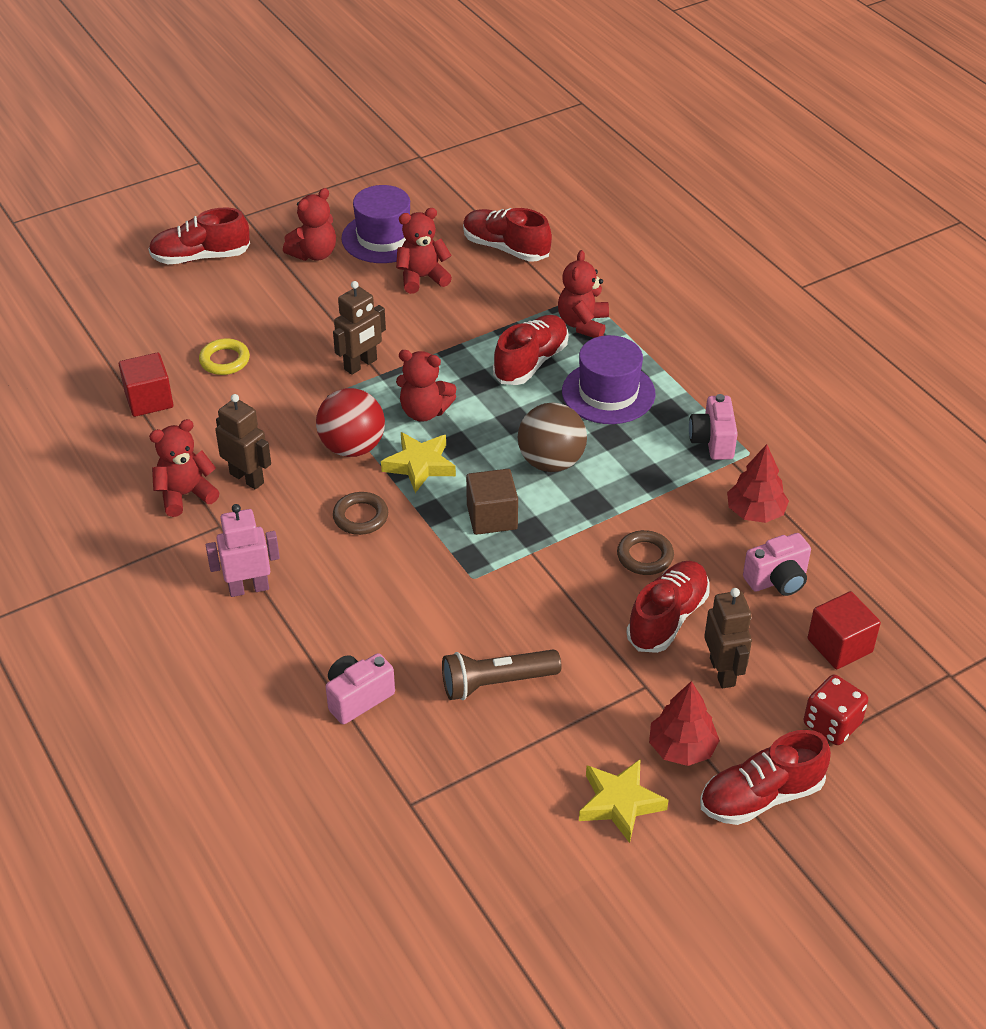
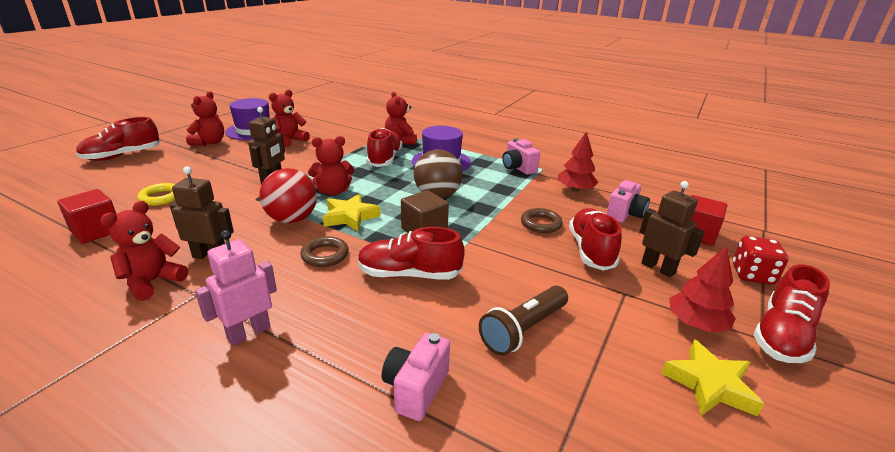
camera: 30 degrees left, 15 degrees down
(505, 248) = (332, 124): red shoe -> red shoe (409, 274)

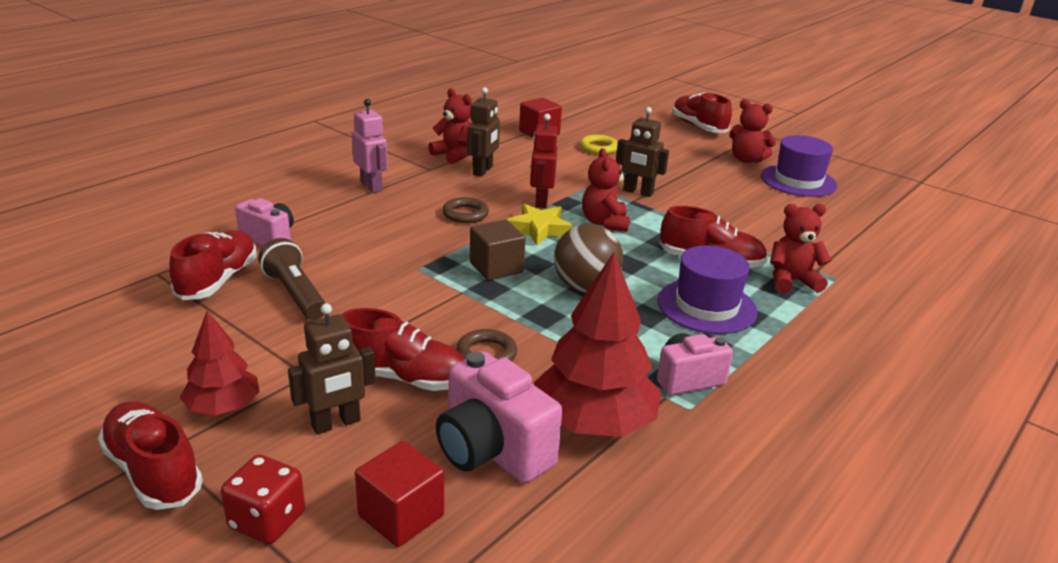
camera: 100 degrees right, 0 degrees up
(289, 140) = (768, 201): red teddy bear -> none
(292, 219) = (541, 201): red ball -> red robot
(409, 274) = (413, 250): red shoe -> red shoe (218, 280)
(575, 189) = (594, 422): red tree -> red tree, size x1.70
(625, 214) = (492, 451): pink camera -> pink camera, size x1.56
(710, 384) = (150, 376): yellow star -> none

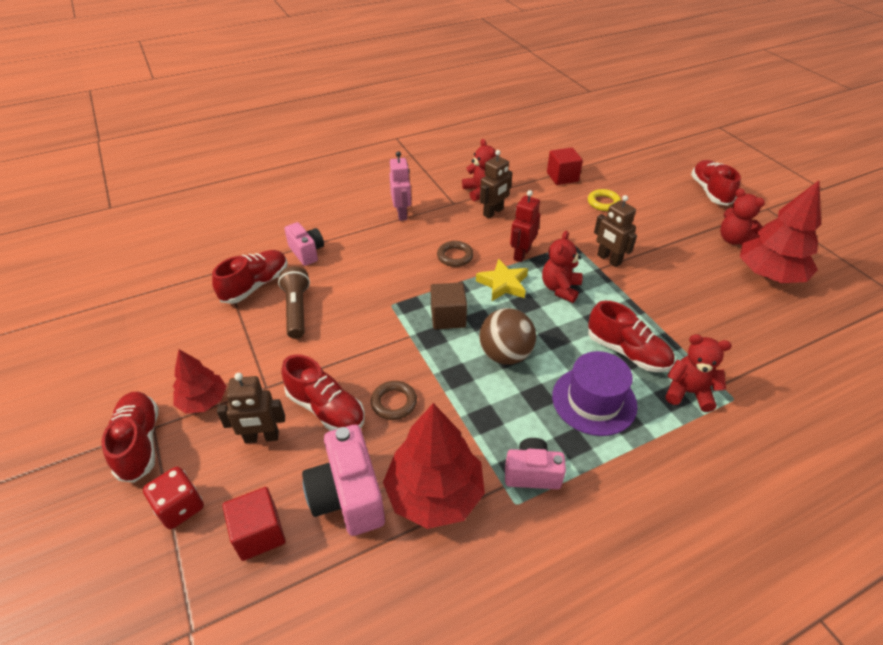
camera: 25 degrees right, 15 degrees up
(798, 181) = (769, 274): purple hat -> red tree

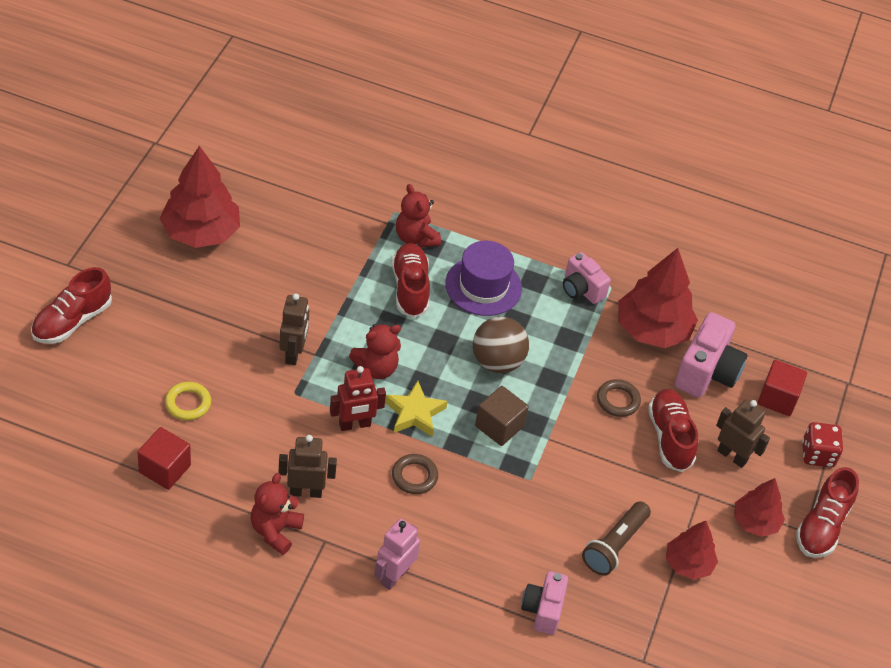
camera: 140 degrees left, 5 degrees up
(235, 336) = (688, 564): none -> red tree
(255, 285) = (627, 609): red shoe -> none
(733, 239) = (161, 273): red teddy bear -> none

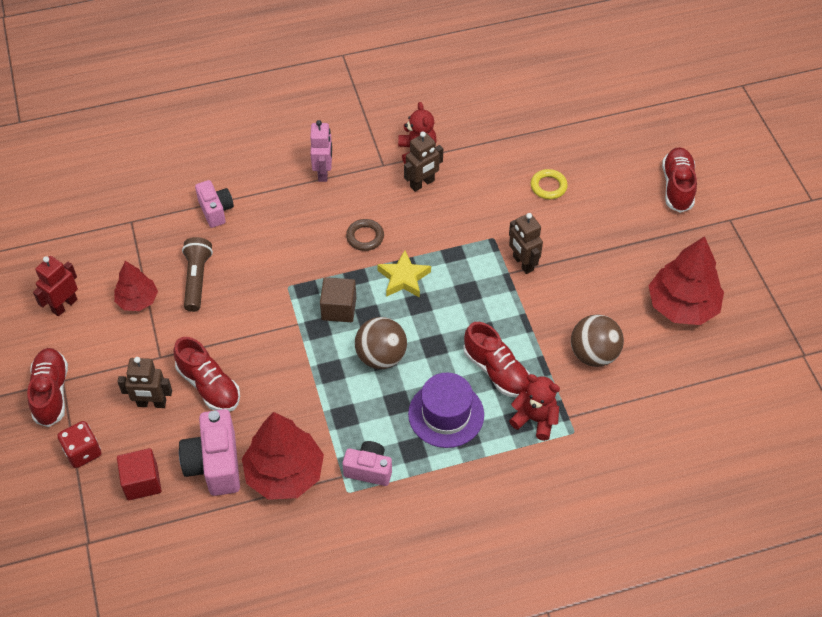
camera: 150 degrees right, 5 degrees up
(165, 469) = (516, 142): red cube -> none
(317, 248) = (593, 354): none -> brown ball
(355, 425) = (434, 244): red robot -> red robot (64, 305)
(376, 368) = (459, 291): red teddy bear -> none
(618, 400) = (268, 389): brown ring -> none
(755, 522) = (105, 362): red tree -> none

